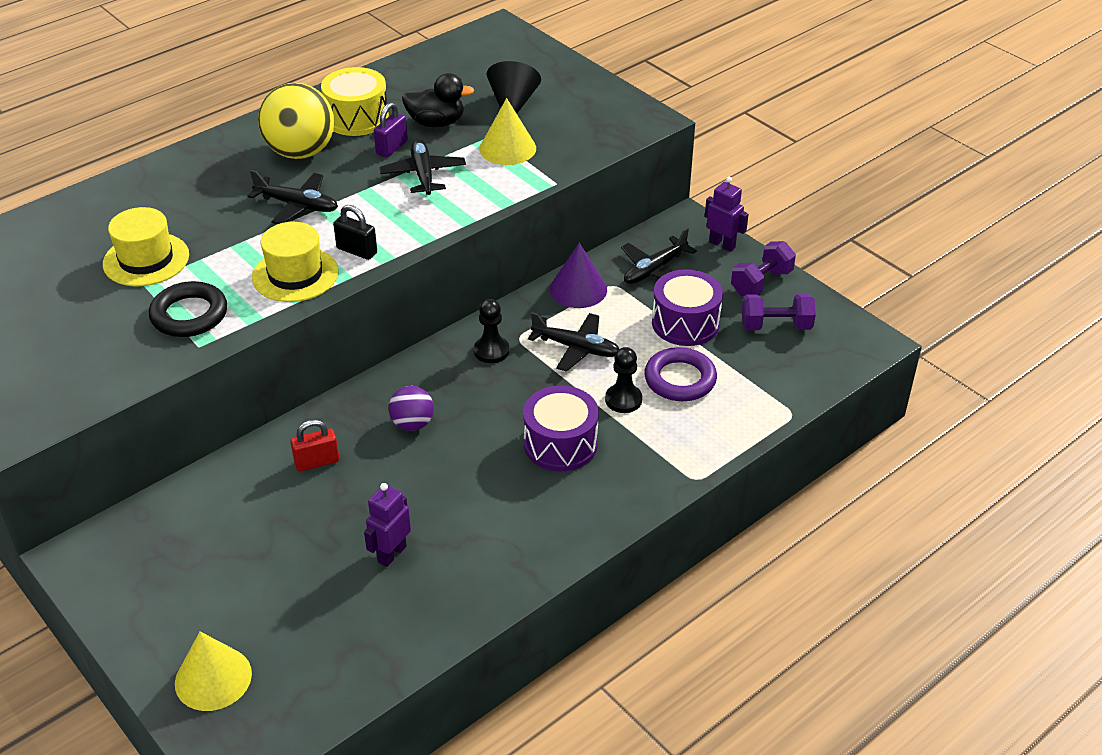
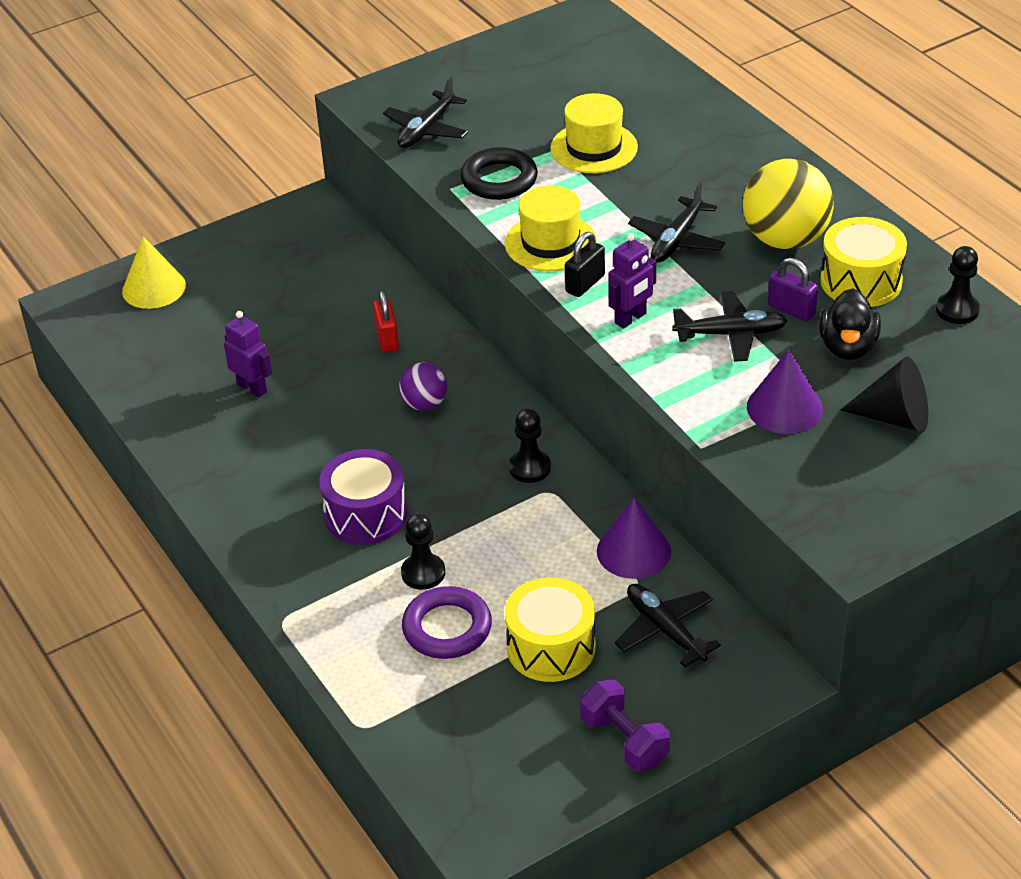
camera: 100 degrees right, 0 degrees up
(391, 79) = (957, 310): none -> black pawn
(507, 148) = (784, 407): yellow cone -> purple cone
(576, 348) = (521, 540): black plane -> black plane (426, 130)
(685, 323) = (551, 647): purple drum -> yellow drum
(722, 244) = (715, 711): purple robot -> purple robot (631, 319)
(776, 326) = (530, 740): purple dumbbell -> none

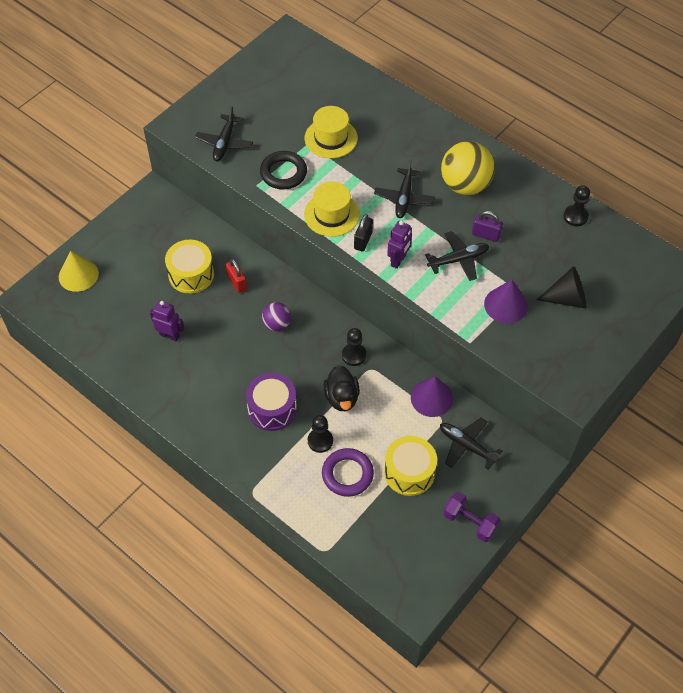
camera: 20 degrees left, 15 degrees up
(848, 347) = (525, 255): black duck -> black duck (342, 397)
(861, 281) = (517, 207): yellow drum -> yellow drum (191, 274)

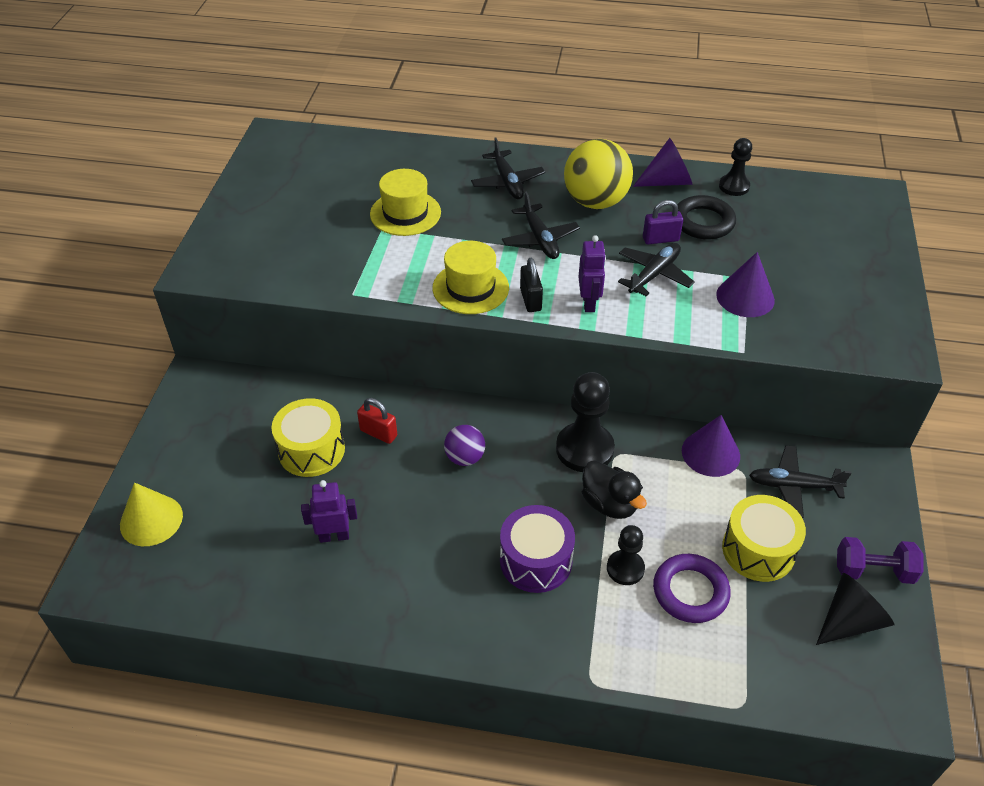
camera: 30 degrees left, 10 degrees down
(224, 143) = (276, 265): black plane -> black plane (507, 182)
(283, 173) = (376, 269): black ring -> black ring (703, 222)
(354, 355) = (584, 449): black pawn -> black pawn, size x1.69
(530, 191) = (667, 181): none -> purple cone
(567, 298) = (800, 264): black cone -> black cone (850, 620)

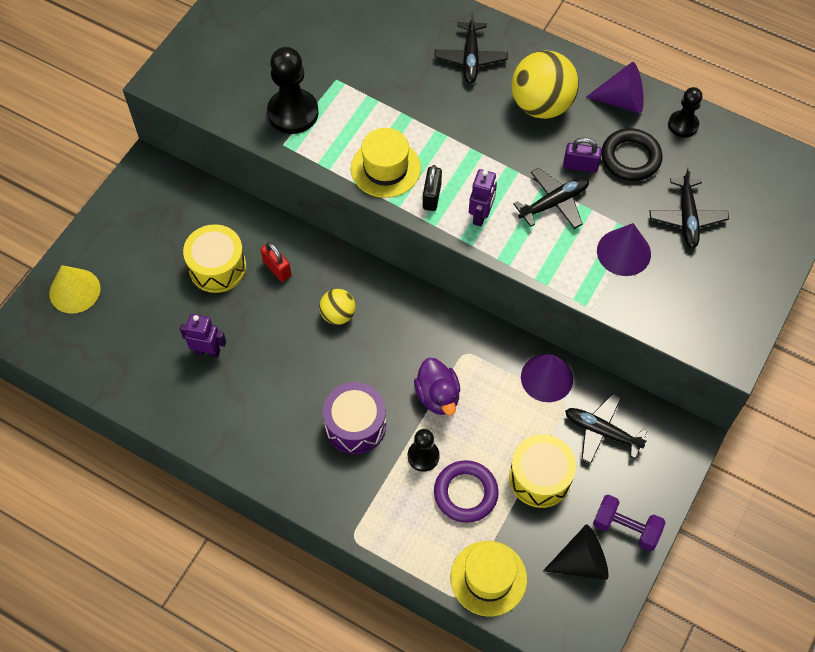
camera: 20 degrees right, 15 degrees up
(405, 213) = (363, 68): yellow hat -> yellow hat (488, 578)
(465, 458) = (338, 315): purple ball -> yellow ball
(540, 239) = (470, 133): black plane -> black plane (687, 218)
(584, 449) = (441, 339): black pawn -> black pawn (293, 113)
(609, 504) = (438, 396): black duck -> purple duck

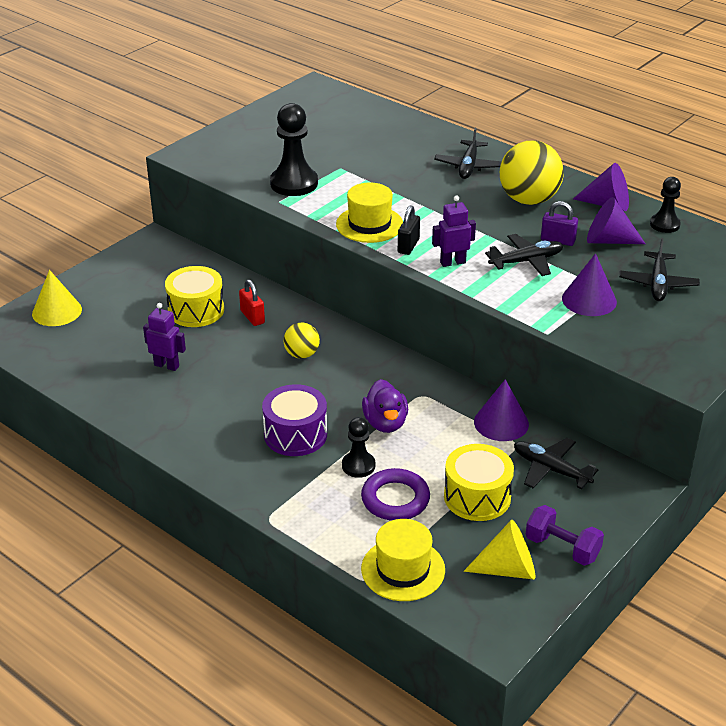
camera: 10 degrees right, 25 degrees down
(481, 215) = (452, 262): purple robot -> purple robot turned 135 degrees counterclockwise
(581, 561) = (508, 569): black cone -> yellow cone
(630, 158) = (608, 240): black ring -> purple cone

